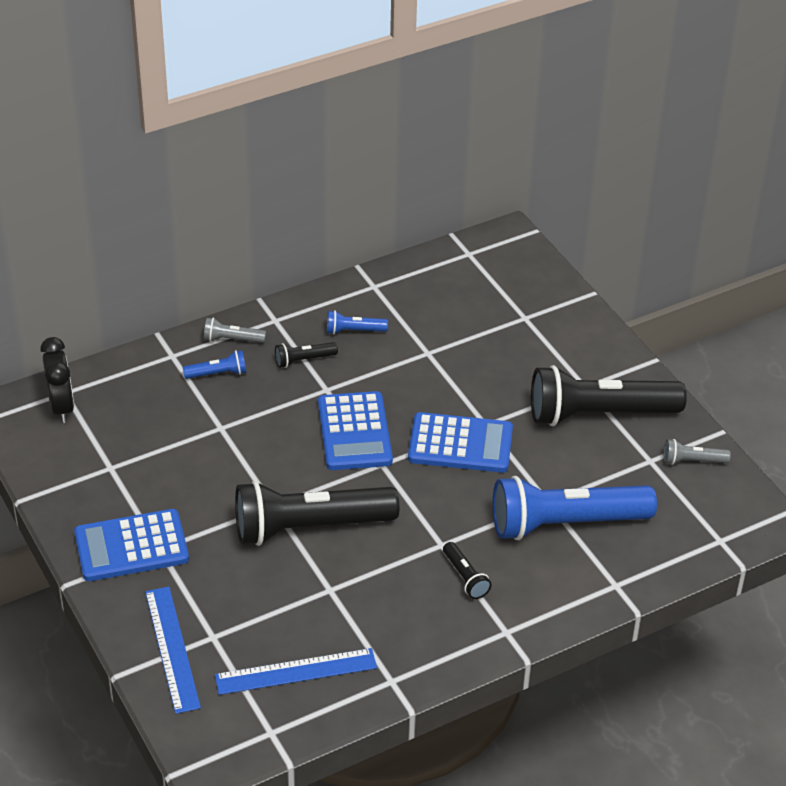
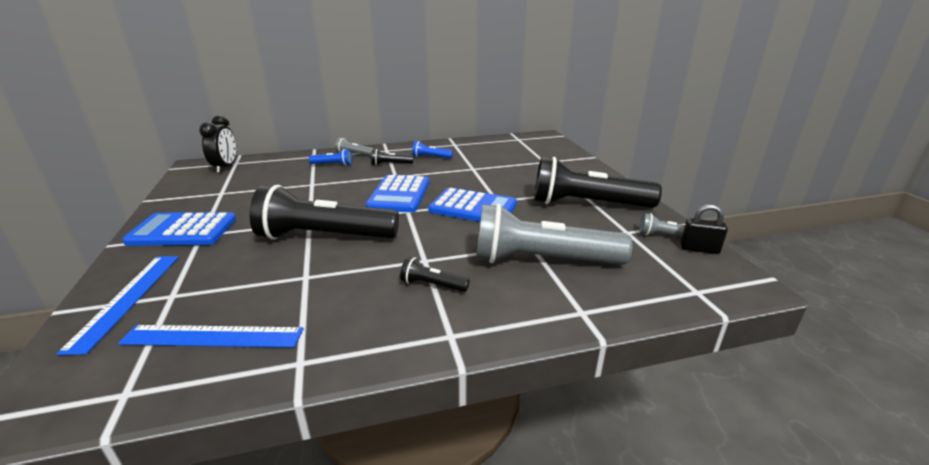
camera: 15 degrees right, 15 degrees down
(465, 577) = (432, 285): black flashlight -> black flashlight turned 120 degrees clockwise
(565, 524) = (542, 261): blue flashlight -> grey flashlight
(727, 477) = (699, 249): none -> black padlock

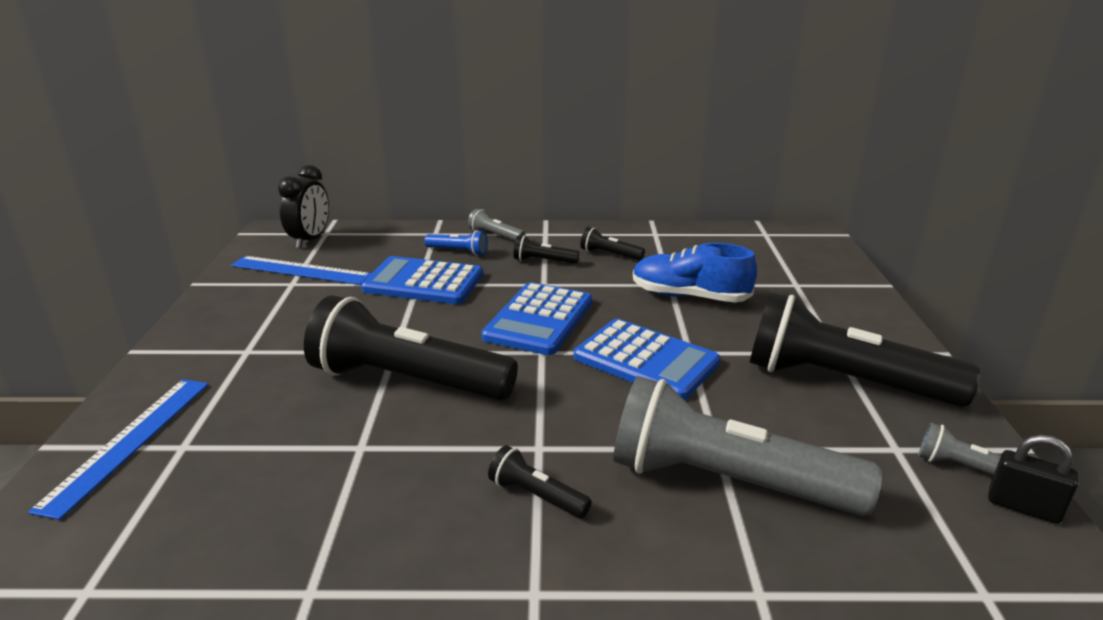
camera: 15 degrees right, 0 degrees up
(183, 230) = (226, 341): blue calculator -> blue calculator (423, 282)
(213, 336) = (213, 524): blue ruler -> blue ruler (300, 270)
(431, 157) = (610, 254): blue flashlight -> black flashlight
(486, 173) = (689, 296): none -> blue shoe

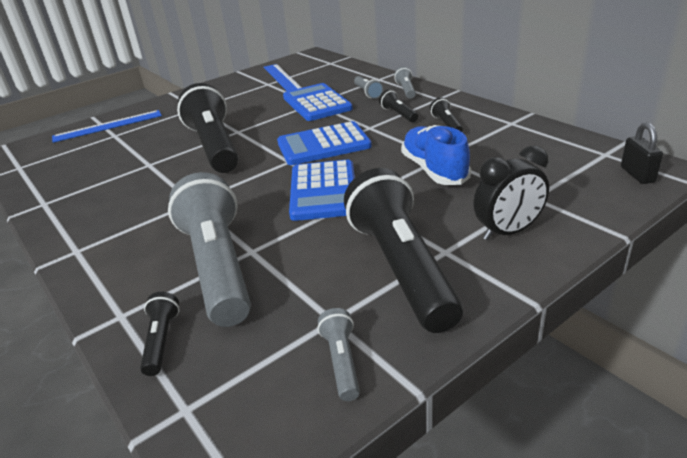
camera: 55 degrees right, 5 degrees up
(310, 240) = (317, 64): black clock -> black clock (508, 232)
(458, 251) = (367, 93): blue flashlight -> grey flashlight
(536, 495) = (150, 219): black flashlight -> black flashlight (161, 341)
(1023, 507) = (317, 405): black padlock -> black padlock (637, 175)

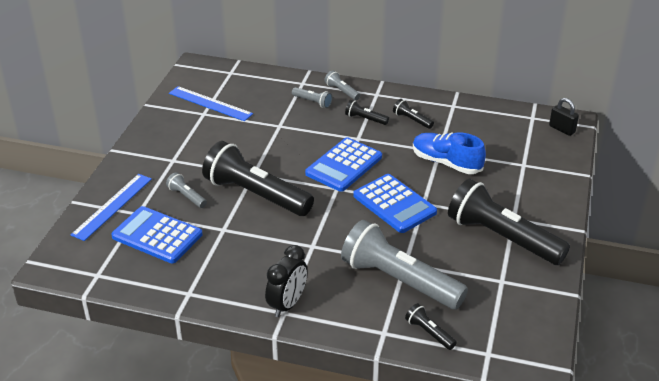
camera: 40 degrees left, 5 degrees up
(317, 103) = (283, 125): blue calculator -> blue calculator (157, 235)
(341, 362) = (531, 298): grey flashlight -> grey flashlight (187, 196)
(508, 232) = (532, 193): black clock -> black clock (287, 304)

